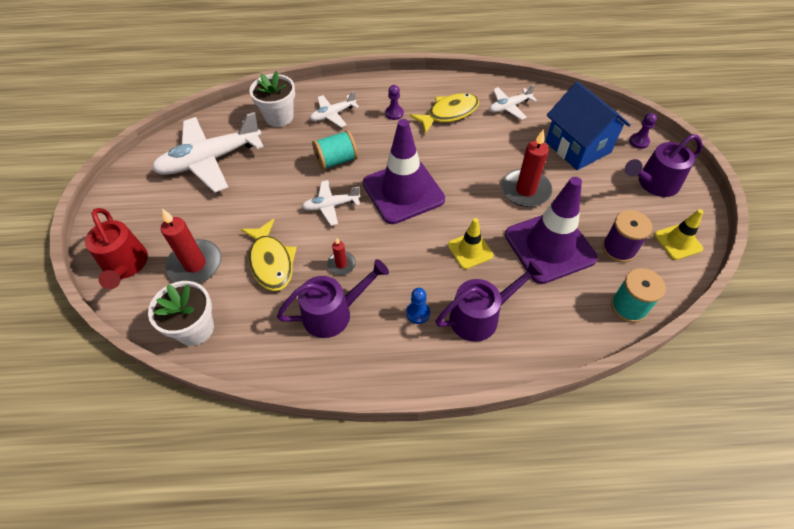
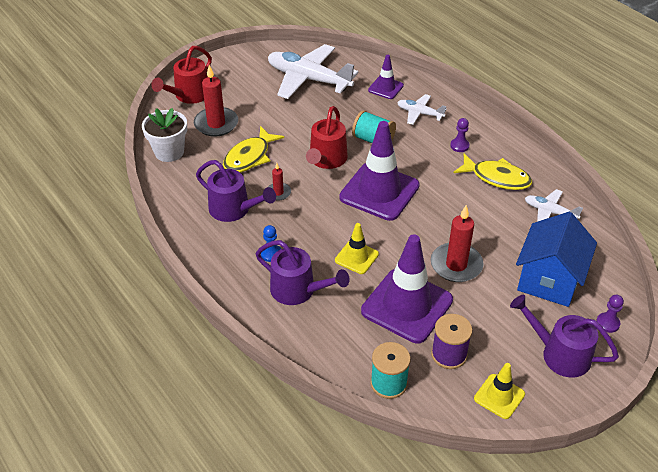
camera: 55 degrees right, 10 degrees down
(279, 117) = (385, 88): white flower pot -> purple traffic cone
(331, 206) = (326, 160): white plane -> red watering can

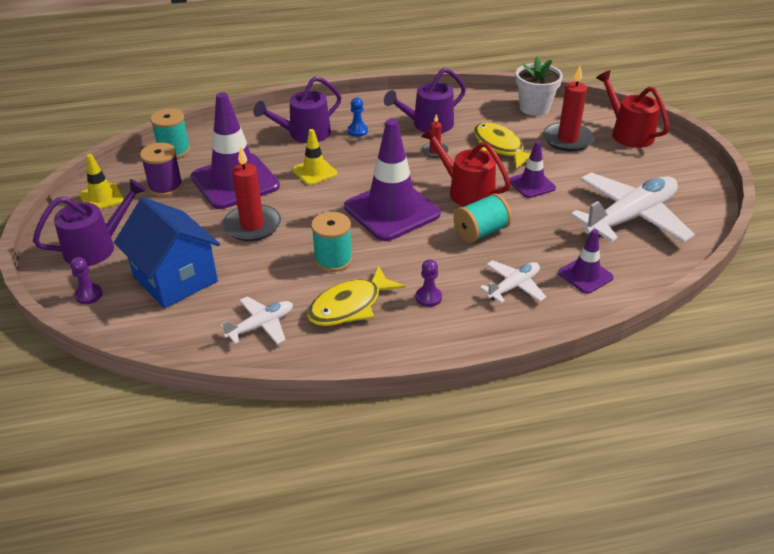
camera: 115 degrees right, 5 degrees down
(295, 129) = (532, 184): none -> purple traffic cone
(459, 202) = (333, 260): none -> turquoise spool

